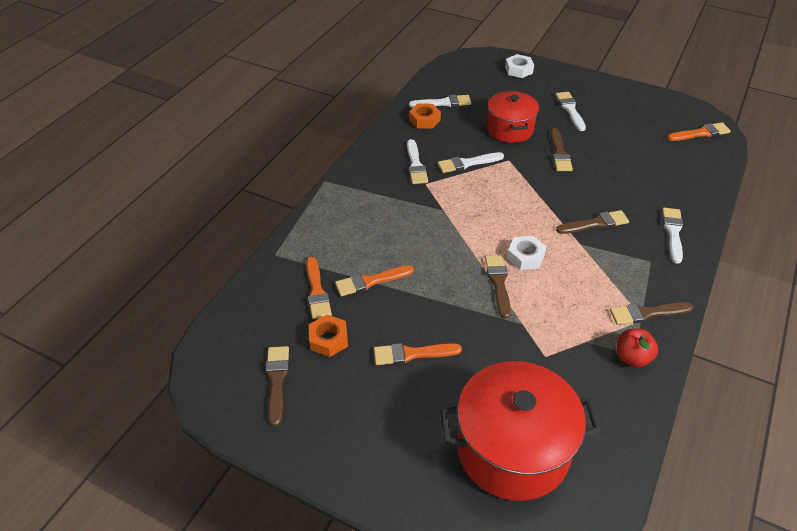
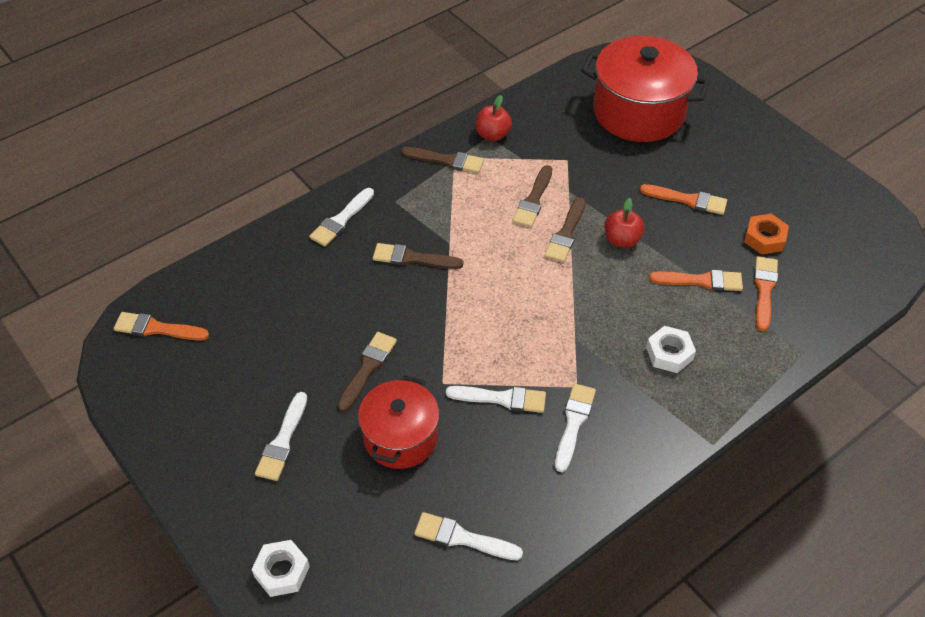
camera: 155 degrees left, 5 degrees up
(277, 380) = (823, 220): brown brush -> brown brush (533, 200)
(424, 120) = (514, 510): orange nut -> none
(450, 293) = (622, 240): none -> red apple
(525, 257) = (518, 249): white nut -> white nut (669, 353)

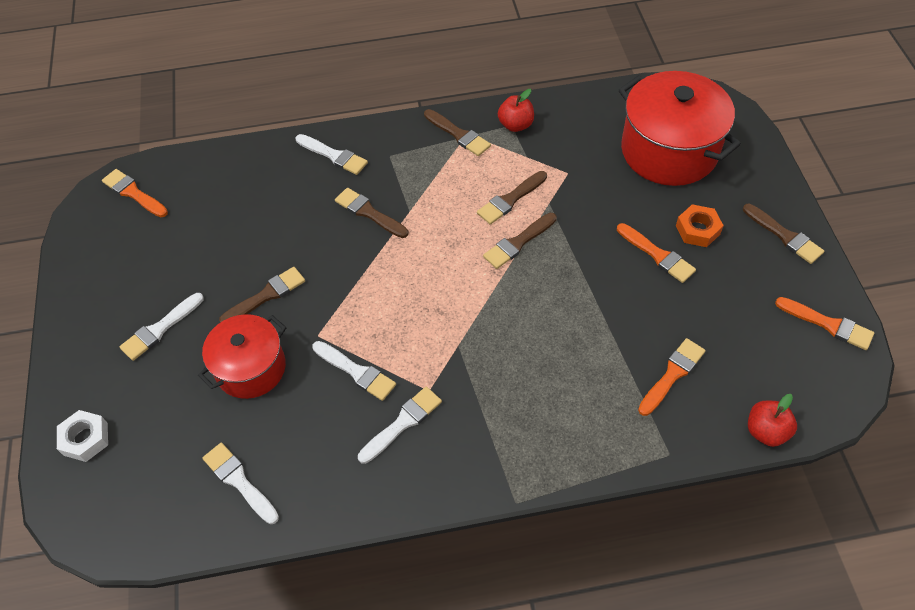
camera: 30 degrees right, 5 degrees up
(341, 220) = (334, 155): white brush -> white brush turned 120 degrees counterclockwise
(622, 240) = (566, 269): red apple -> red apple (766, 431)
(669, 353) = (535, 397): white nut -> none
(701, 281) = (615, 340): orange brush -> orange brush (828, 324)
(764, 238) = (709, 323): orange nut -> orange nut (697, 230)
(775, 148) = (784, 236): none -> brown brush

